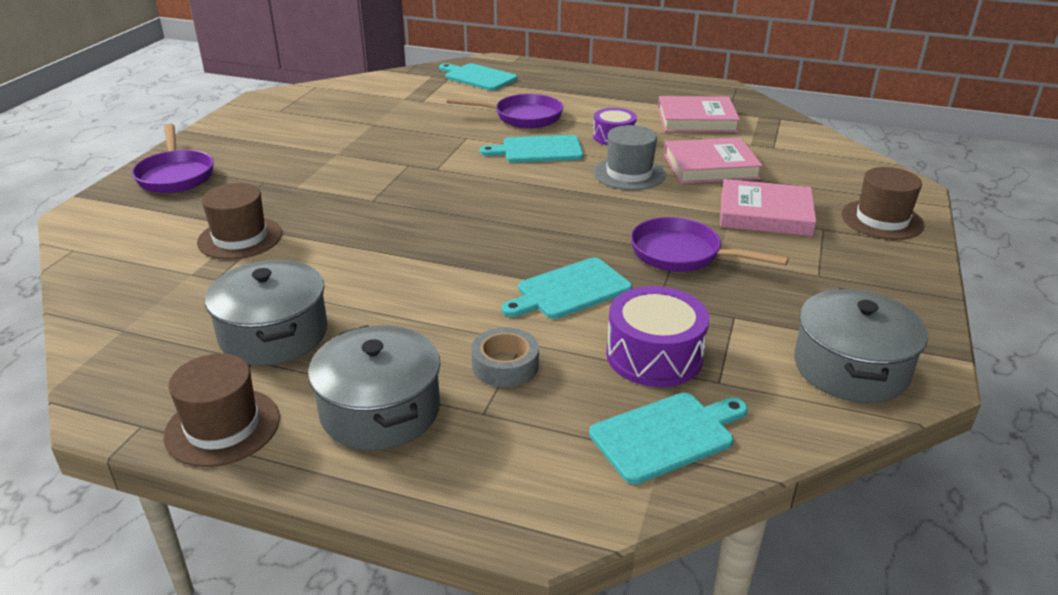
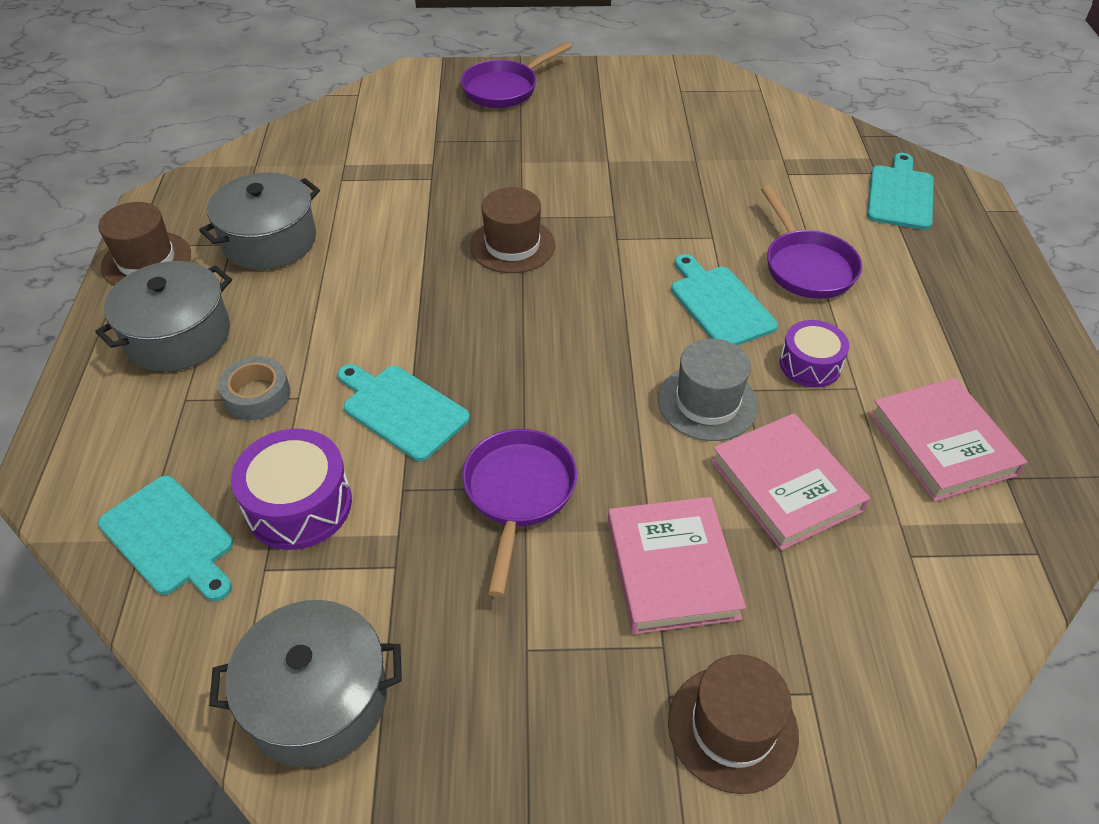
camera: 70 degrees right, 15 degrees up
(240, 238) = (411, 166): brown hat -> brown hat (512, 245)

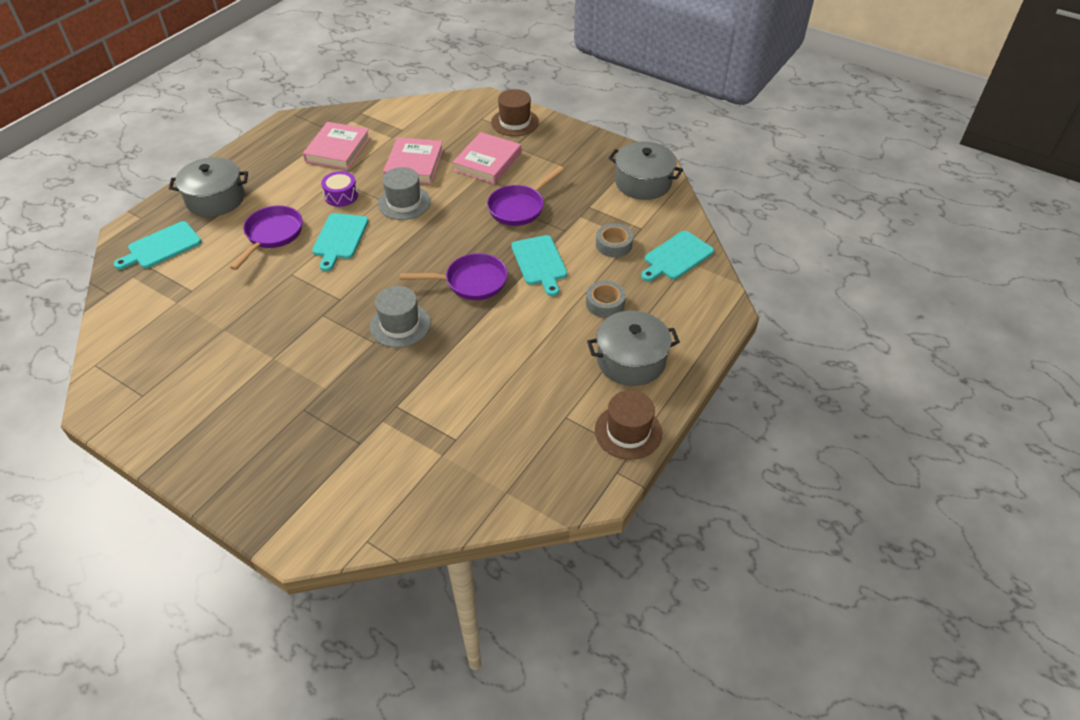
camera: 145 degrees left, 0 degrees up
(170, 538) = (676, 257): turquoise cutting board -> turquoise cutting board turned 120 degrees counterclockwise
(269, 241) = (540, 406): grey pot -> grey pot (215, 199)
(299, 505) = (613, 245): purple drum -> grey tape
(505, 89) = (252, 475): purple pan -> purple pan (471, 282)
(512, 245) = (400, 325): brown hat -> grey hat

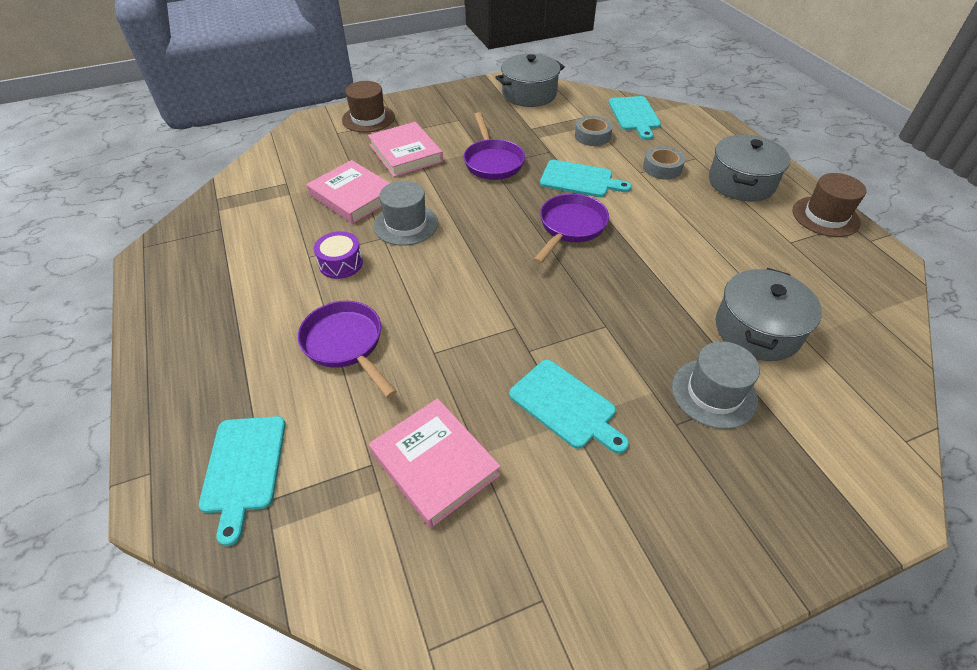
camera: 55 degrees left, 0 degrees up
(215, 199) = (212, 374): grey pot -> grey pot (757, 330)
(338, 149) = (256, 237): pink book -> pink book (434, 464)
(339, 238) = (413, 291): turquoise cutting board -> turquoise cutting board (565, 406)
(400, 325) = (594, 297): grey hat -> grey hat (714, 393)

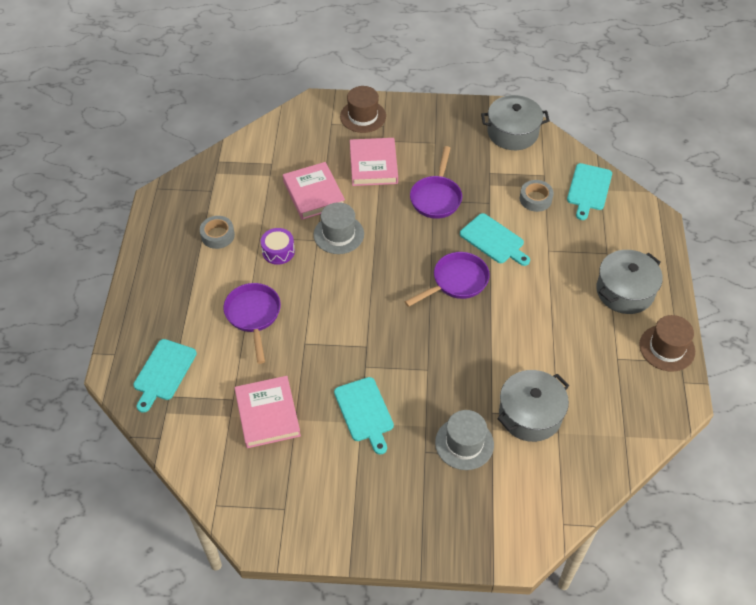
camera: 25 degrees right, 5 degrees up
(662, 168) = (570, 253): grey tape -> grey tape (217, 235)

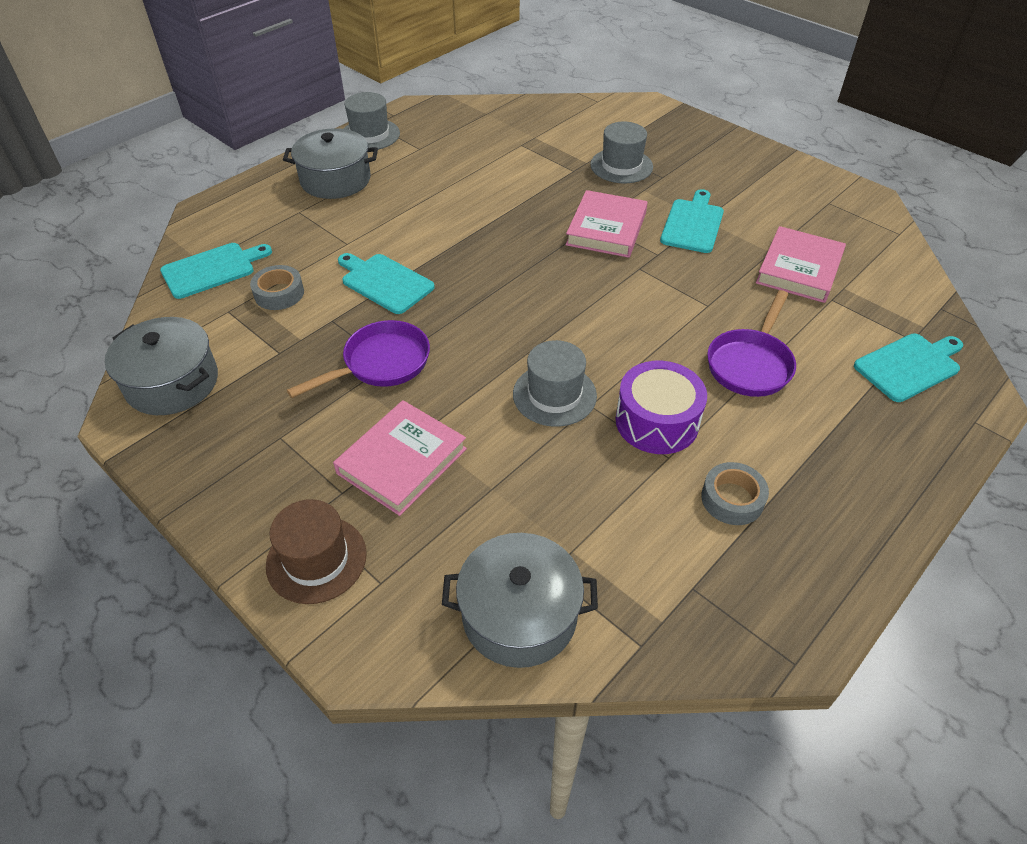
camera: 140 degrees left, 5 degrees down
(278, 251) = (657, 421): purple drum -> purple drum, size x1.51
(313, 194) = (532, 473): pink book -> pink book (606, 229)
(456, 282) = (477, 269): purple pan -> none
(494, 240) = (385, 282): turquoise cutting board -> turquoise cutting board turned 45 degrees counterclockwise
(530, 414) = (542, 155): grey pot -> grey pot (519, 615)
(667, 348) = (370, 135): brown hat -> grey hat

